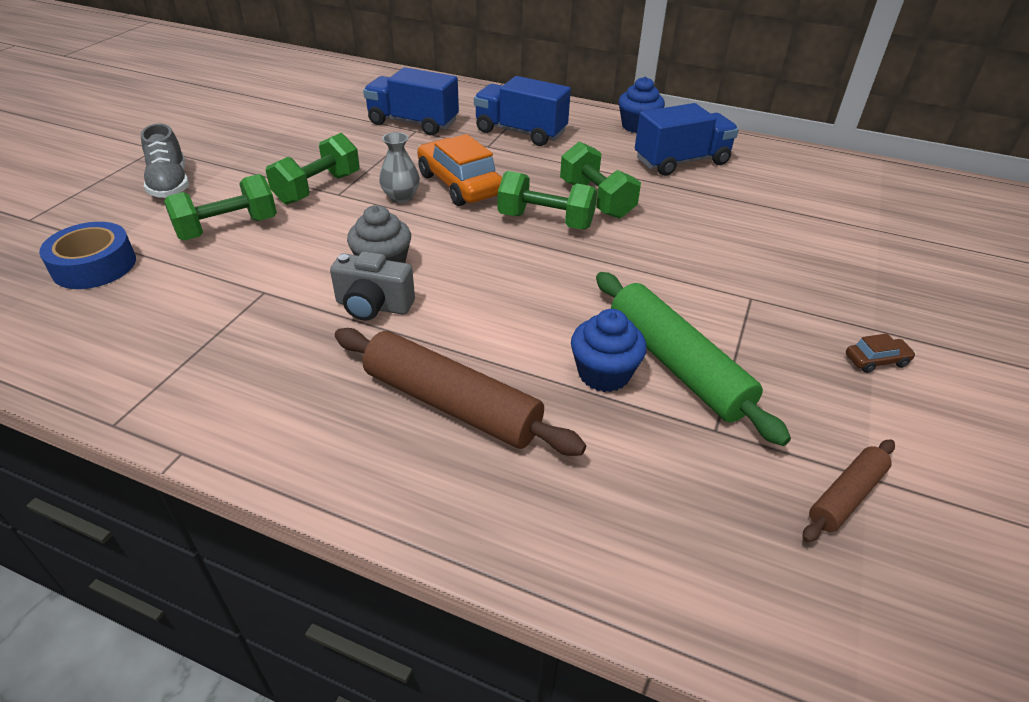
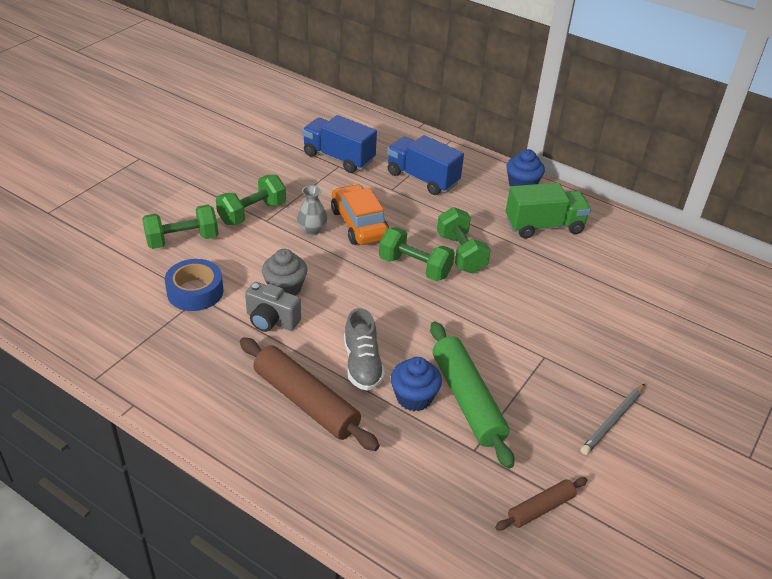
camera: 10 degrees right, 0 degrees up
(94, 265) = (90, 258): blue tape -> blue tape (195, 291)
(170, 184) = (146, 194): grey shoe -> grey shoe (362, 364)
(681, 162) = (544, 226): blue truck -> green truck
(876, 360) = (613, 421): brown car -> grey pencil

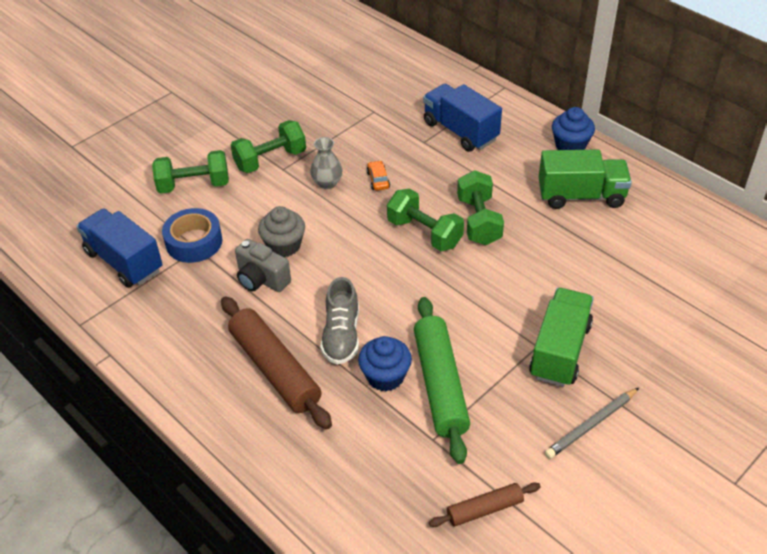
camera: 15 degrees right, 5 degrees up
(338, 158) = (376, 102): blue truck -> blue truck (124, 261)
(359, 224) = (378, 180): orange car -> orange car, size x0.44
(565, 359) = (560, 351): none -> green truck

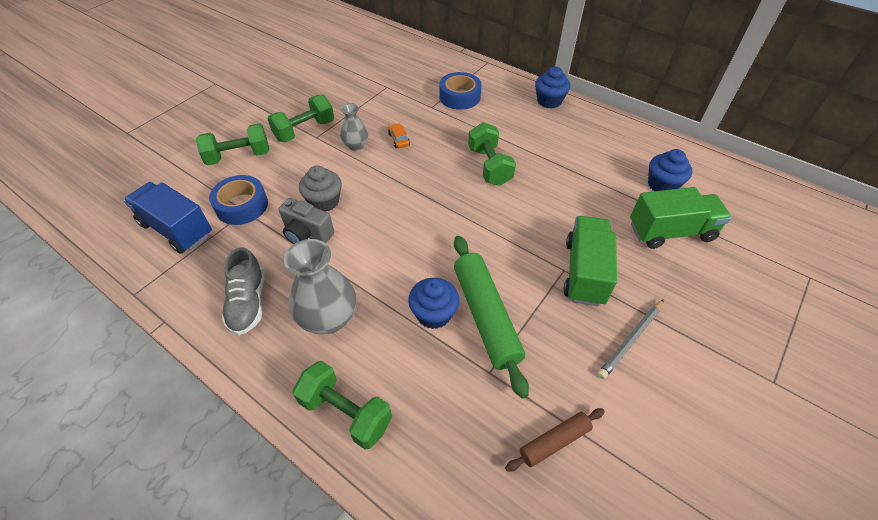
camera: 10 degrees left, 5 degrees up
(275, 369) = (328, 318): brown rolling pin -> grey vase
(341, 335) = (387, 279): grey shoe -> grey shoe (248, 303)
(424, 233) = (446, 180): green dumbbell -> green dumbbell (346, 412)
(460, 131) = (459, 97): blue truck -> blue tape
(581, 196) = (567, 139): green truck -> green truck (671, 232)
(680, 262) = (662, 185): none -> blue cupcake

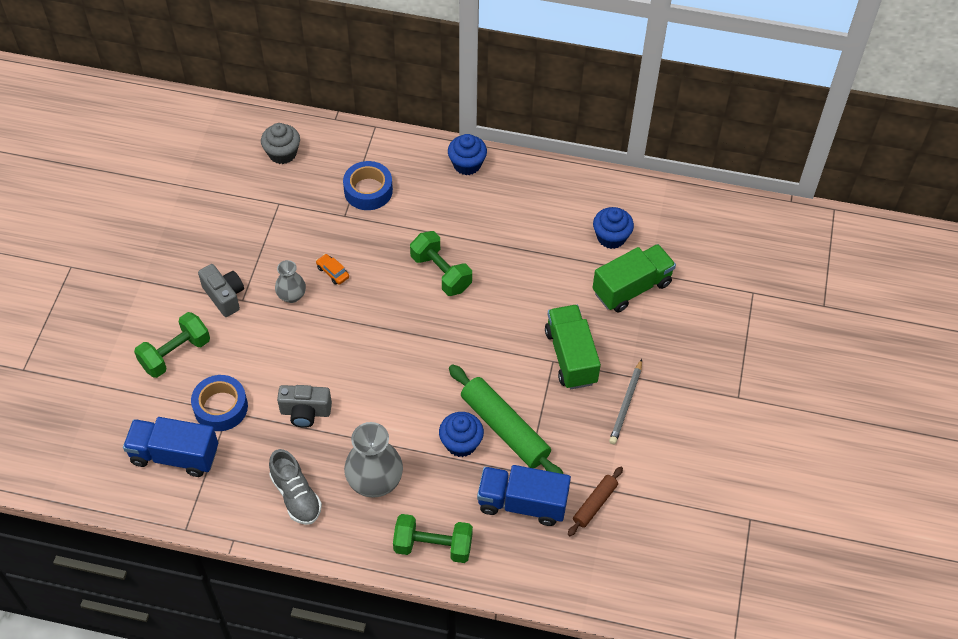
camera: 25 degrees left, 5 degrees up
(305, 131) = (224, 296): green dumbbell -> grey camera
(324, 201) = (300, 372): grey cupcake -> grey cupcake (282, 153)
(468, 404) = (522, 503): none -> blue truck

